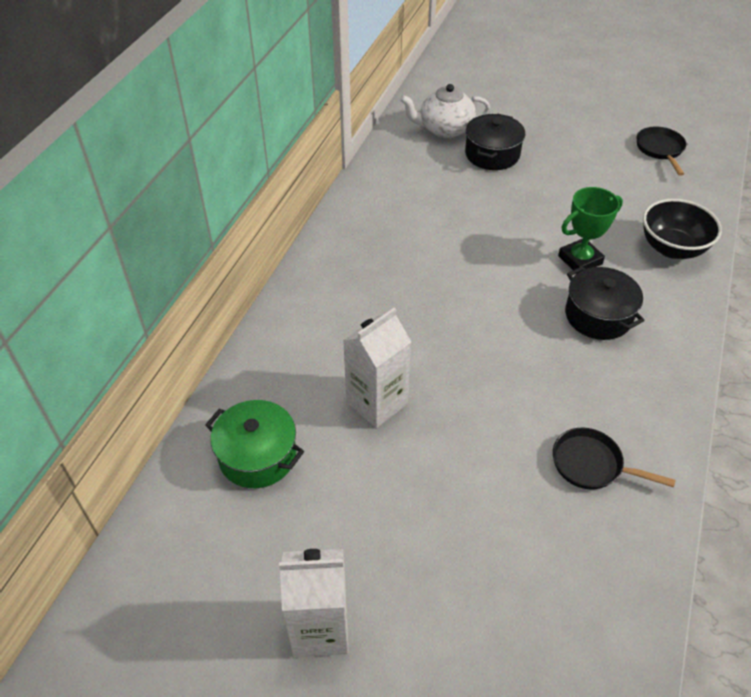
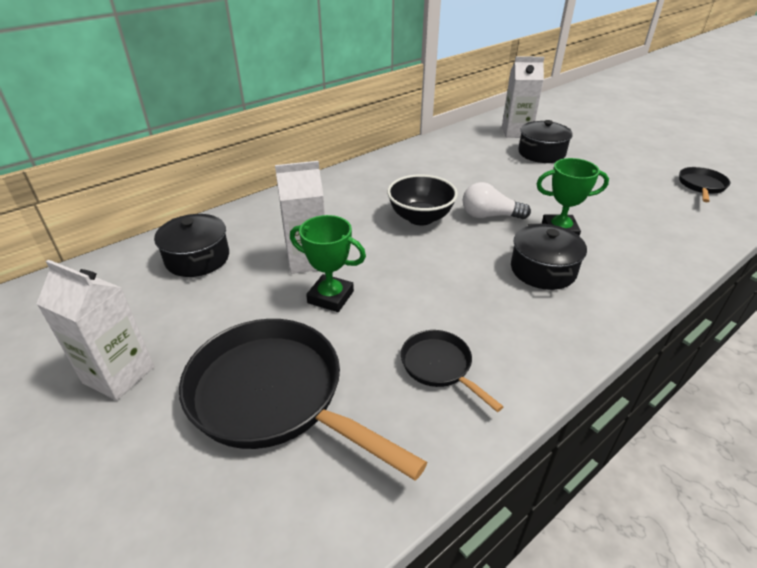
camera: 30 degrees right, 10 degrees down
(257, 456) = (197, 258): green pot -> black pot
(439, 437) = (330, 297): none -> green trophy
(444, 129) = (516, 132): white teapot -> white carton
(484, 568) = (274, 396): none -> black pan
(505, 266) = (489, 216): none -> white light bulb
(672, 248) = (658, 249): black bowl -> black bowl (420, 218)

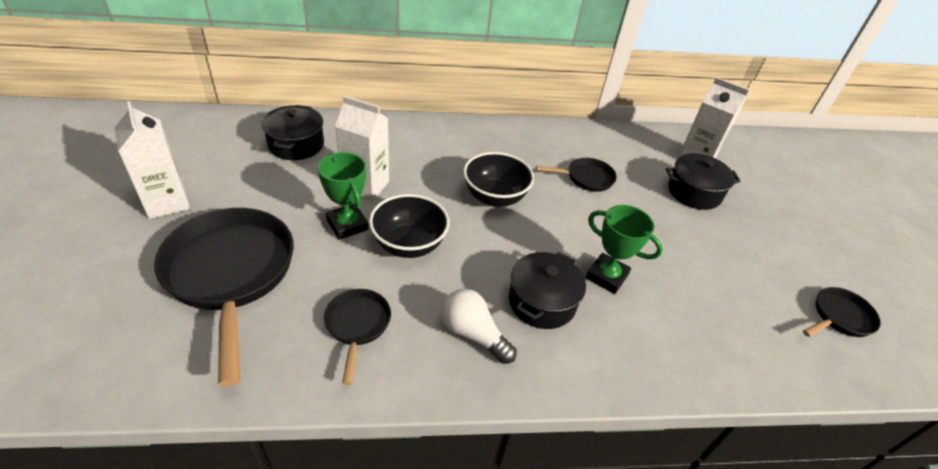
camera: 30 degrees right, 5 degrees up
(401, 284) = (409, 245): none -> black bowl
(466, 175) = (586, 178): none -> black pan
(489, 216) = (558, 227): white light bulb -> white light bulb (473, 334)

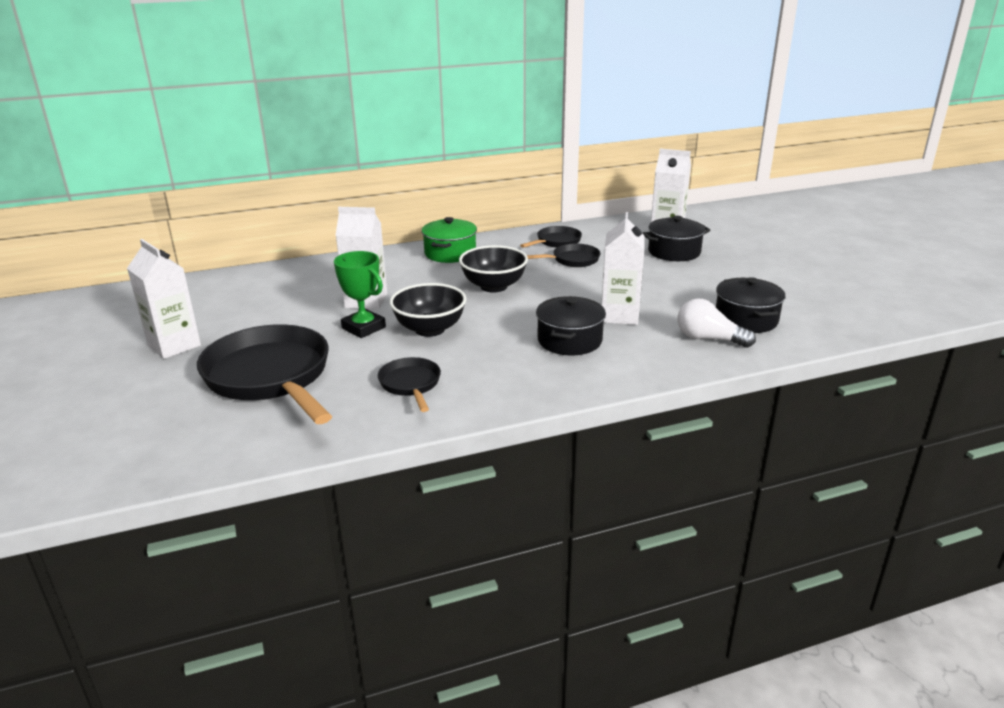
camera: 10 degrees left, 15 degrees down
(296, 144) = (279, 286): black pot -> black pot (746, 319)
(470, 138) = (450, 253): none -> green pot
(473, 334) = (518, 370): white light bulb -> white light bulb (708, 339)
(606, 276) = (619, 315): green trophy -> white carton
(839, 317) = (825, 302): black pan -> black pan (556, 242)

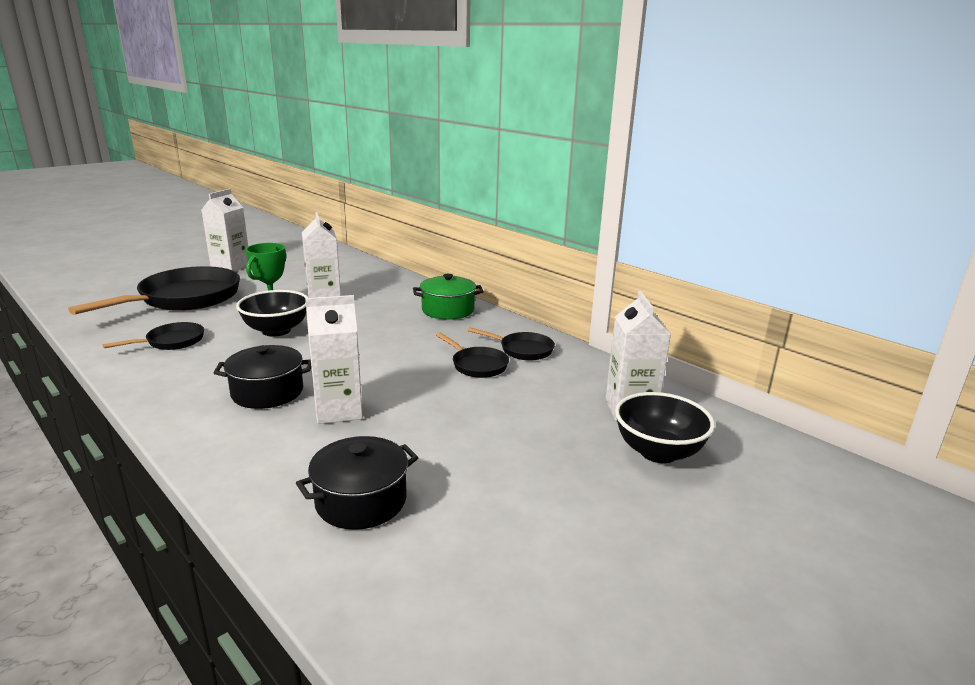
camera: 65 degrees right, 5 degrees down
(493, 286) = (381, 339): black bowl -> black bowl (658, 452)
(674, 252) = (558, 423): black pot -> none
(708, 339) = (291, 476): white light bulb -> none

